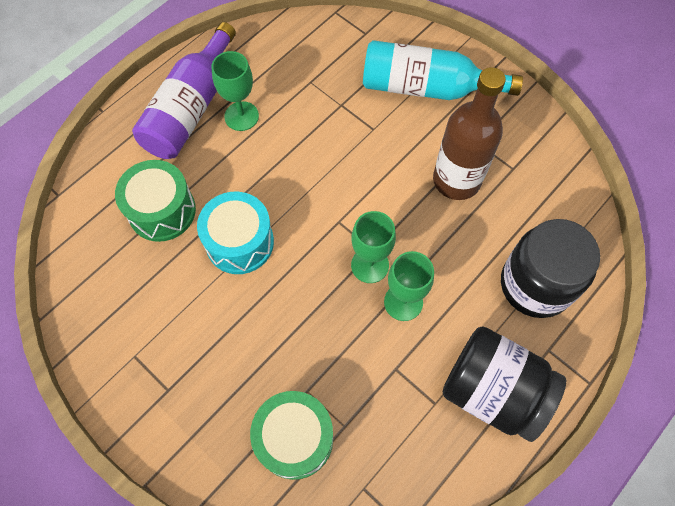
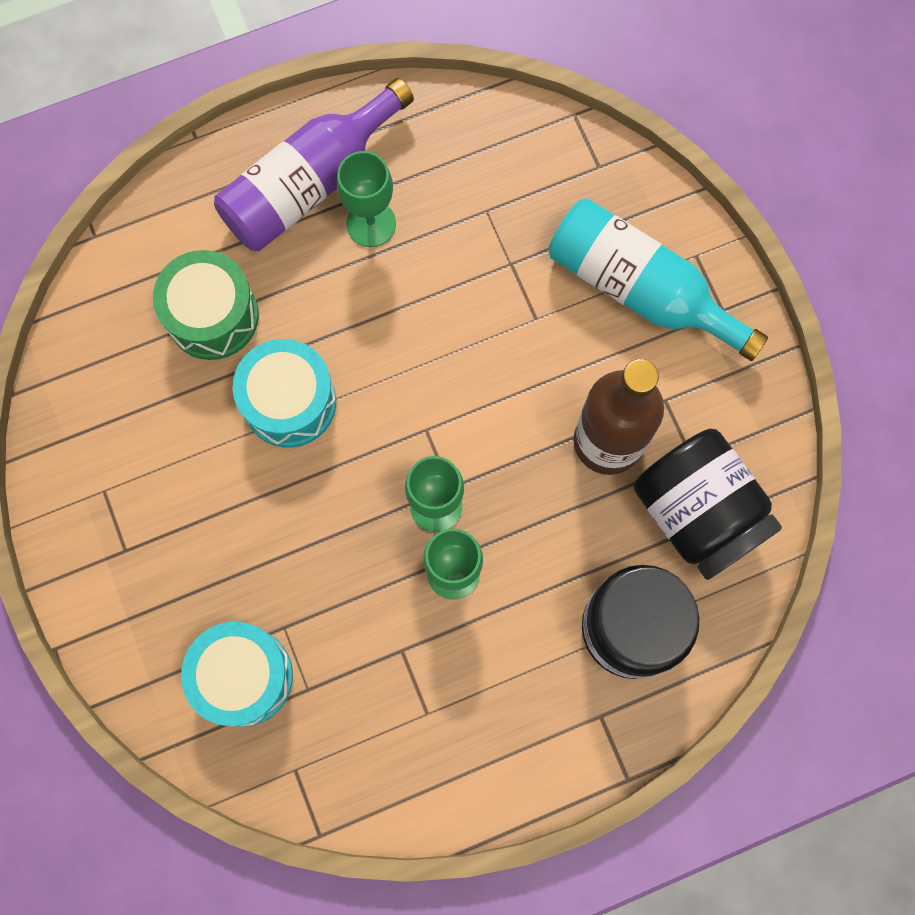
camera: 25 degrees right, 10 degrees up
(294, 439) = (243, 676): green drum -> turquoise drum
(493, 391) = (504, 732): black jar -> black jar (697, 512)

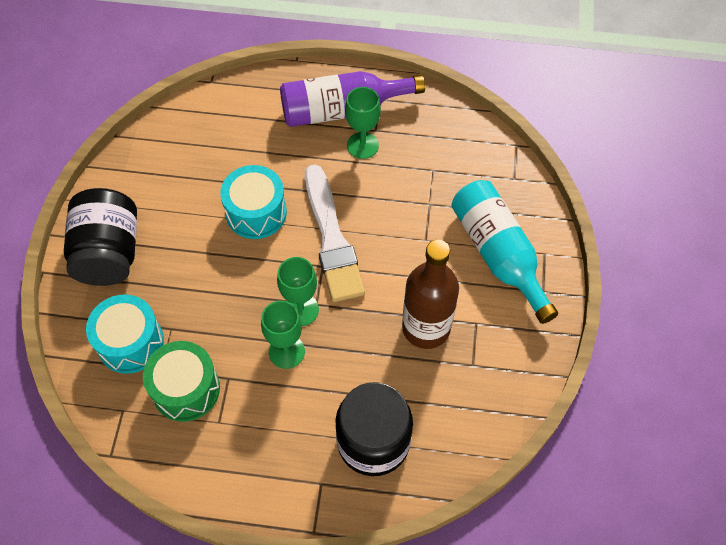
camera: 30 degrees right, 15 degrees down
(212, 316) = (245, 149): green drum -> green drum (186, 389)
(414, 384) = (331, 238): none -> white brush
(697, 512) = (456, 397): black jar -> black jar (109, 253)

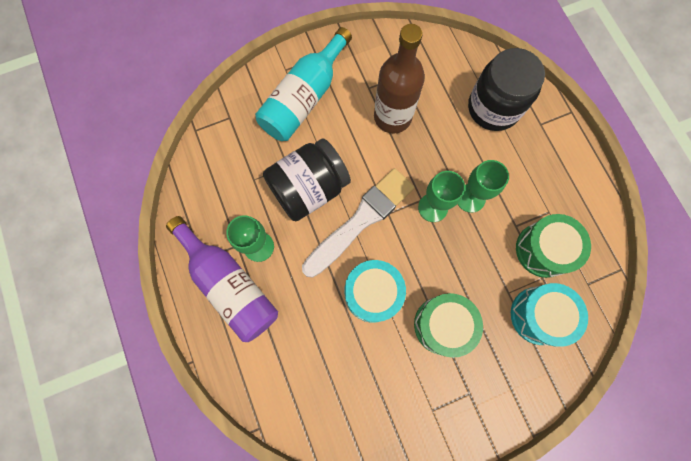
camera: 120 degrees left, 15 degrees up
(109, 253) = (482, 390): black jar -> black jar (309, 189)
(186, 253) = (442, 325): none -> green drum

